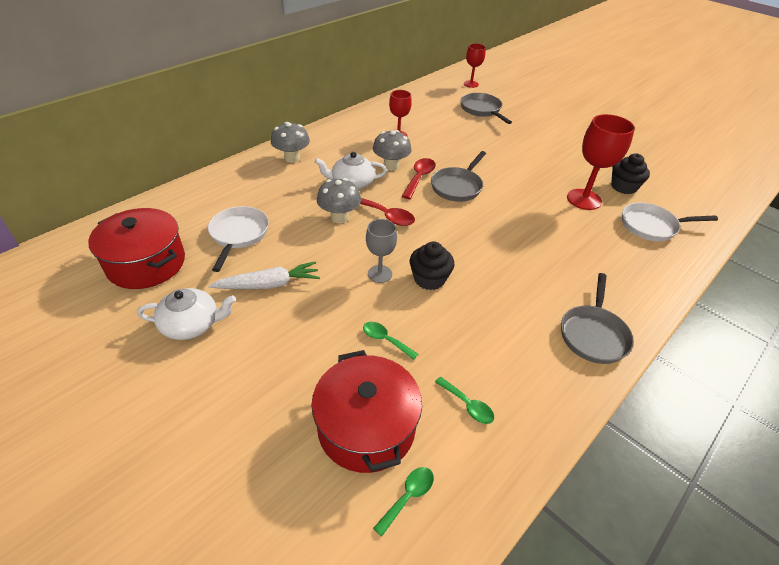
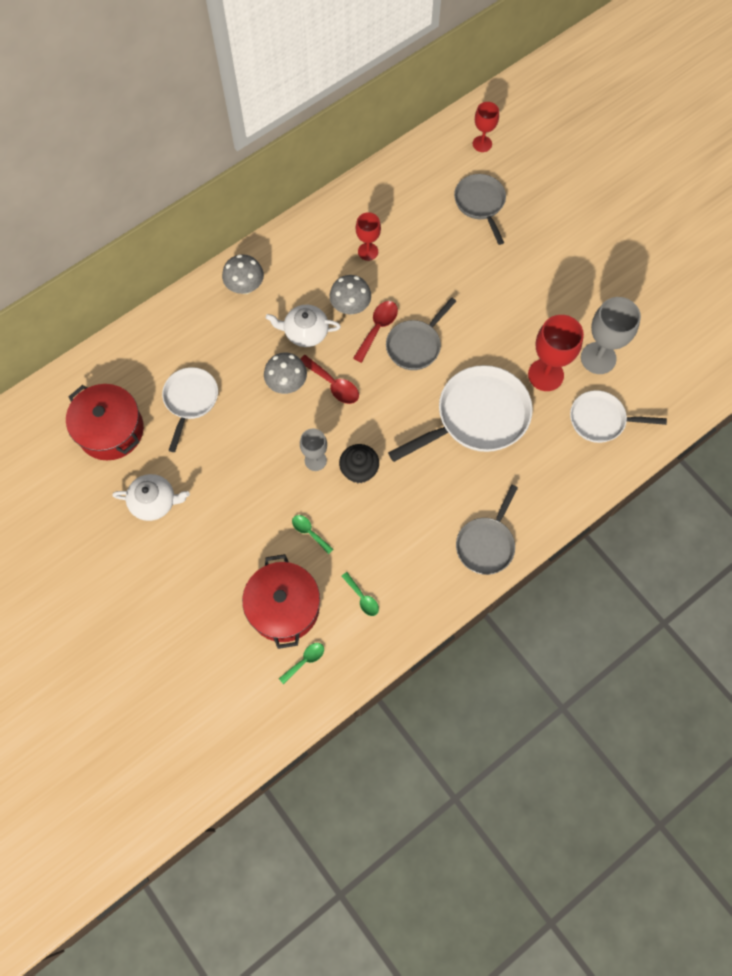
camera: 10 degrees right, 25 degrees up
(269, 284) = (217, 464): white carrot -> none
(535, 231) = (477, 417): none -> white pan
(623, 187) = (598, 358): black cupcake -> grey goblet

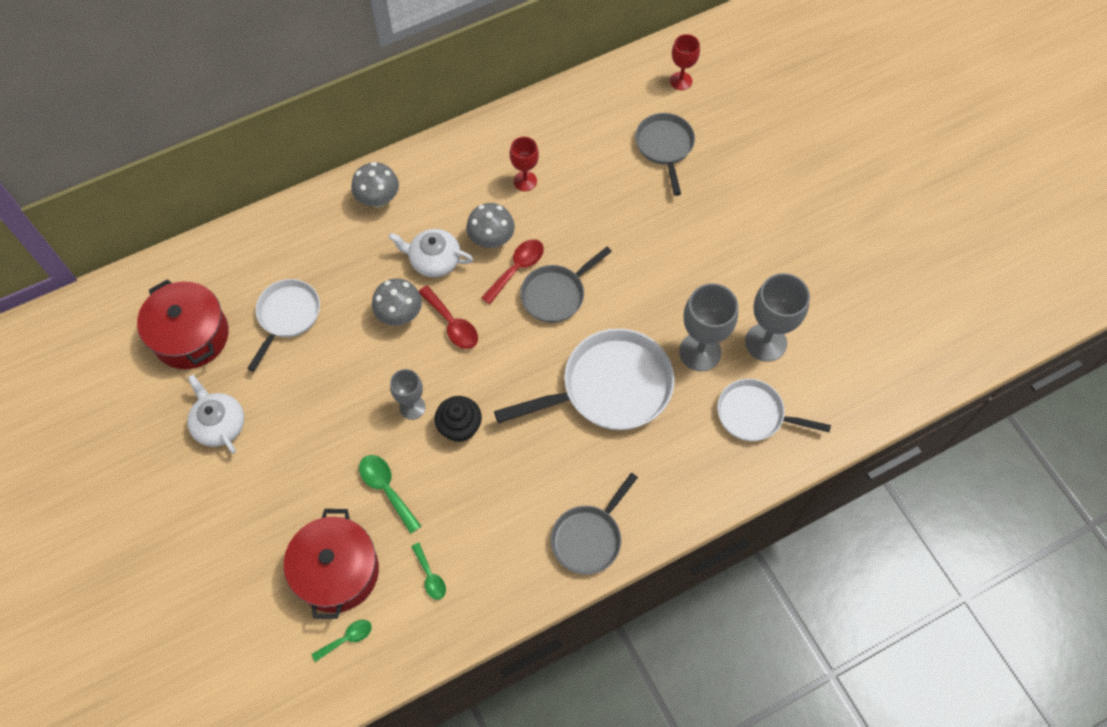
camera: 10 degrees right, 5 degrees down
(154, 501) = (219, 424): white teapot -> white teapot turned 135 degrees counterclockwise
(309, 532) = (386, 489): green spoon -> green spoon, size x1.52
(545, 375) = (700, 352): red goblet -> grey goblet

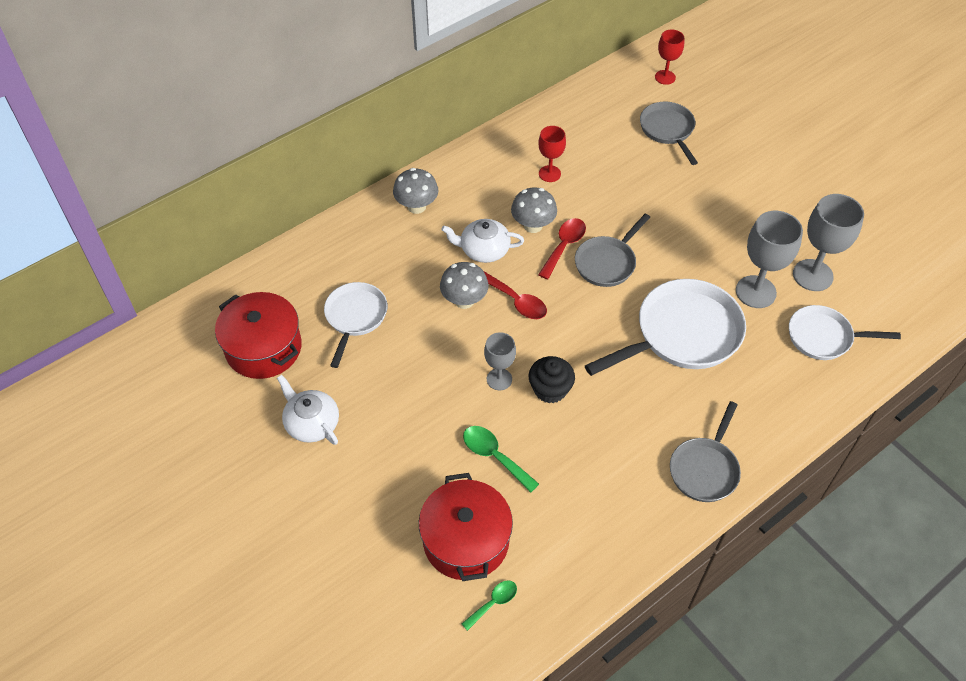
camera: 10 degrees left, 10 degrees down
(430, 576) = (560, 529): green spoon -> none

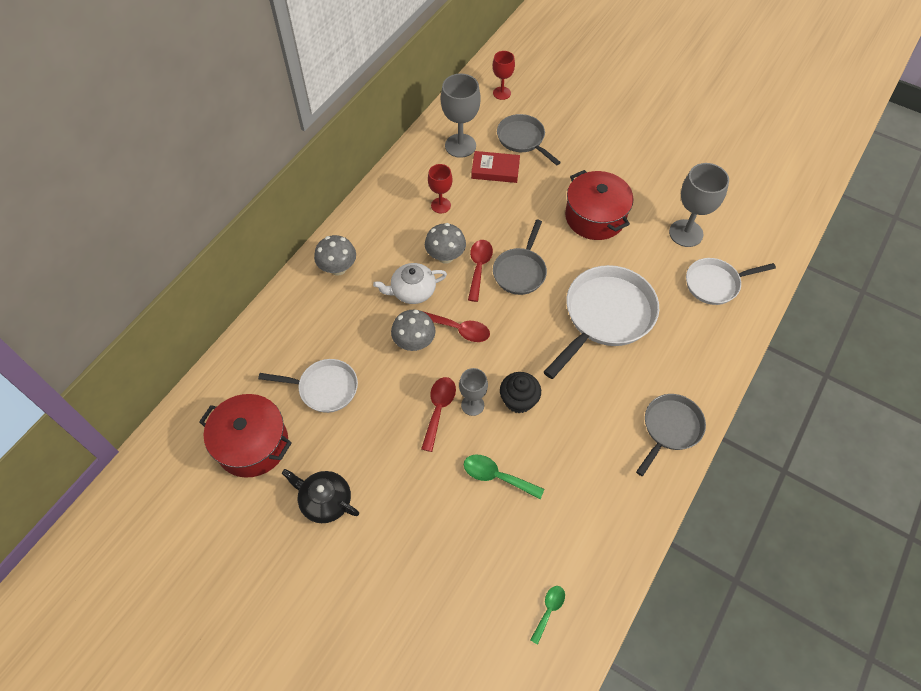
camera: 20 degrees left, 5 degrees up
(311, 423) = (325, 501): white teapot -> black teapot
(355, 317) = (324, 388): white pan -> white pan turned 105 degrees clockwise
(462, 372) = (439, 409): none -> red spoon
(466, 540) = (503, 562): red pot -> red pot (595, 217)
(624, 153) = (495, 170): none -> red book
(705, 469) = (670, 428): grey pan -> grey pan turned 150 degrees counterclockwise
(755, 292) = (648, 261): grey goblet -> grey goblet (460, 145)

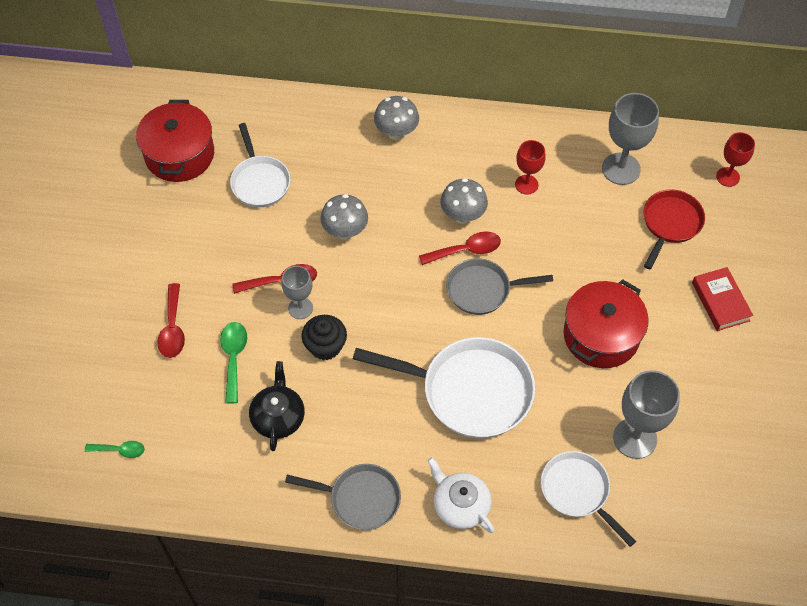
camera: 65 degrees right, 0 degrees up
(325, 501) = (150, 232): black teapot -> black teapot (278, 417)
(412, 291) = (404, 204): white teapot -> white teapot (460, 505)
(459, 329) = (380, 263): red spoon -> red spoon (173, 328)
(495, 170) = (607, 214): red book -> red book (720, 301)
(523, 139) = (670, 224): grey pan -> red pan

